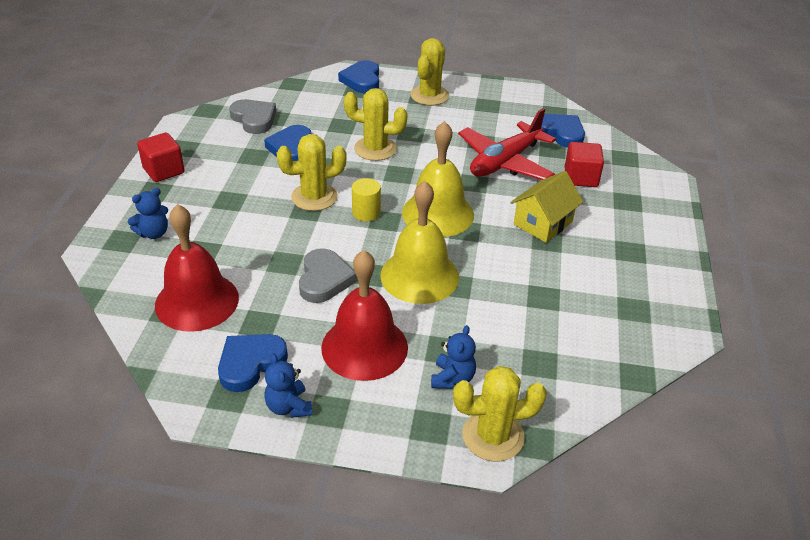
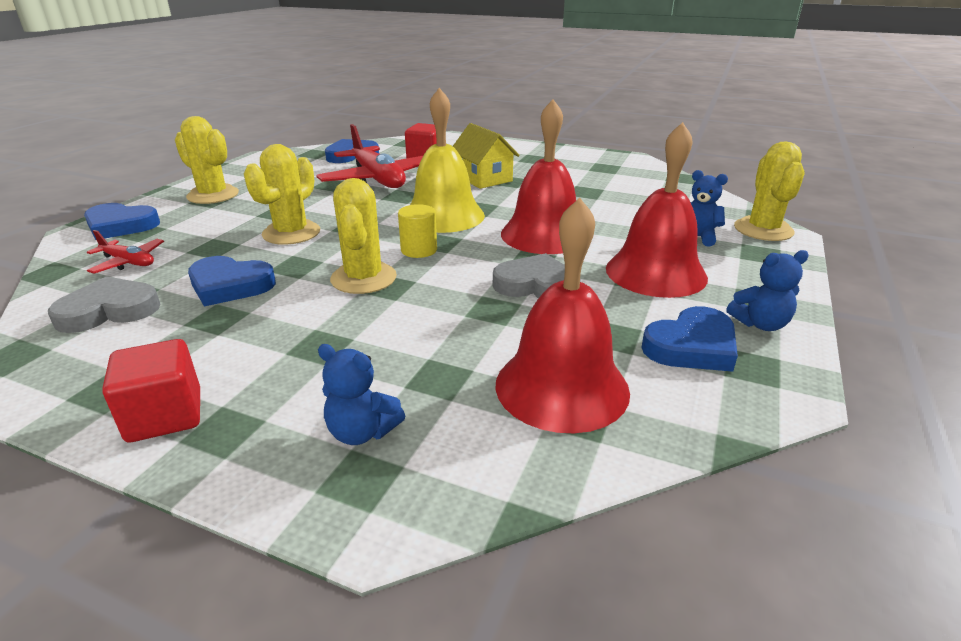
camera: 75 degrees left, 10 degrees down
(153, 233) = (362, 432): blue teddy bear -> blue teddy bear turned 135 degrees clockwise
(250, 363) = (692, 346): blue heart -> blue heart turned 90 degrees counterclockwise
(311, 103) = (128, 262): none -> red plane
(419, 276) = (544, 235): yellow bell -> red bell

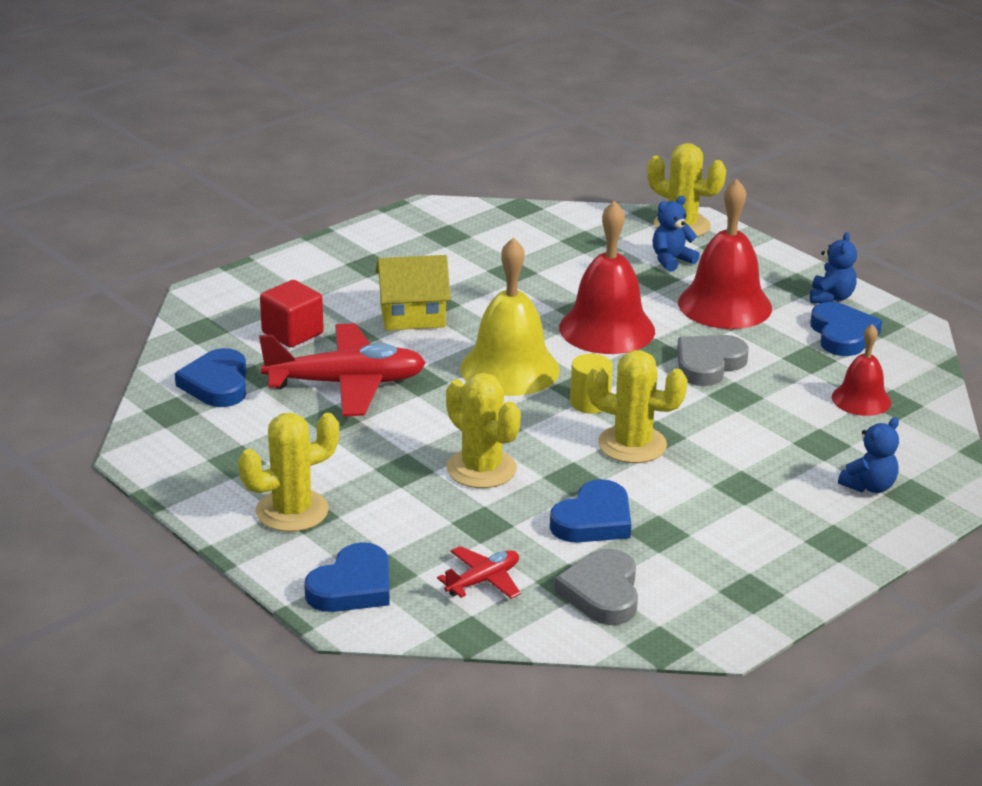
camera: 65 degrees left, 0 degrees up
(165, 416) = (804, 565): red cube -> none
(562, 387) = (861, 399): red bell -> red bell, size x0.58

